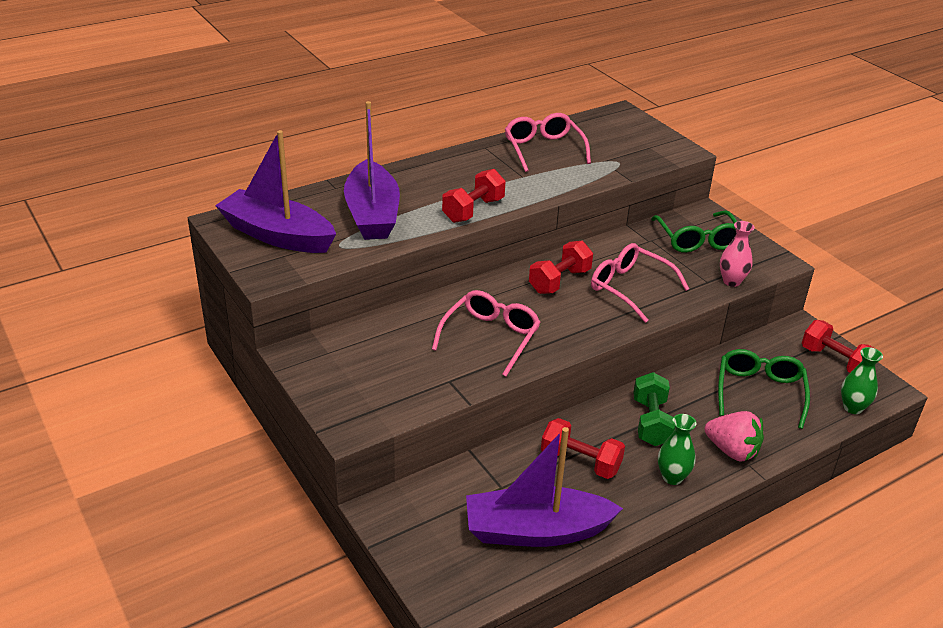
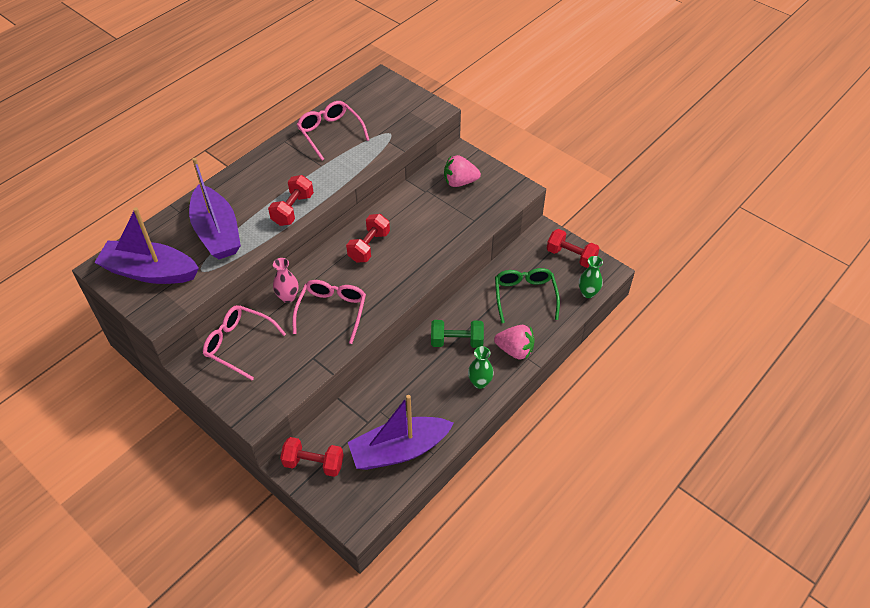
camera: 15 degrees left, 15 degrees up
(580, 462) = (416, 387): red dumbbell -> red dumbbell (313, 463)
(630, 288) = (421, 240): pink glasses -> pink glasses (239, 344)
(651, 422) = (457, 341): green dumbbell -> green dumbbell turned 75 degrees counterclockwise
(697, 240) = (460, 182): green glasses -> pink strawberry
(731, 281) = (491, 216): pink vase -> pink vase (288, 297)

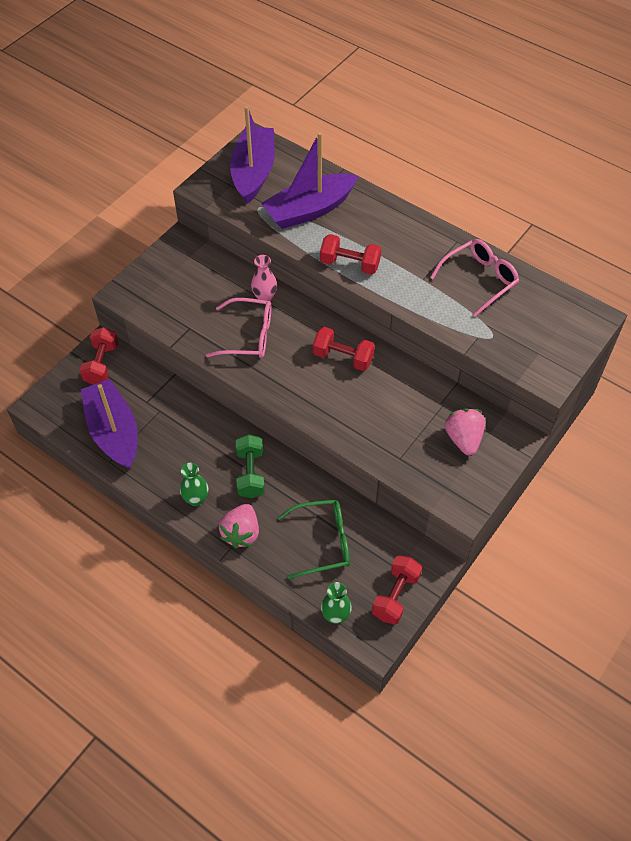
camera: 85 degrees right, 5 degrees up
(239, 344) = (204, 269): pink glasses -> none

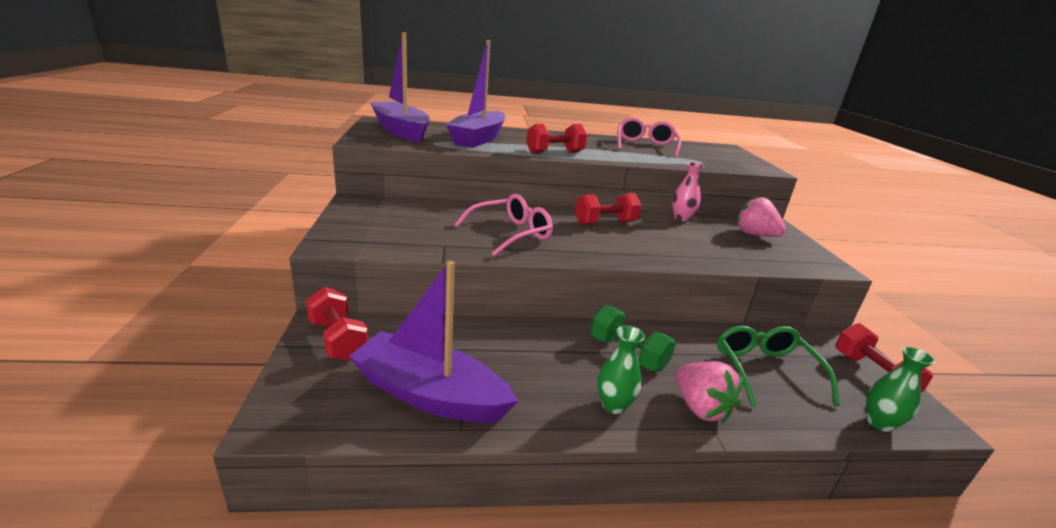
camera: 45 degrees left, 30 degrees down
(265, 297) = (488, 211): pink vase -> pink vase (681, 218)
(323, 542) = (765, 370): green glasses -> green glasses turned 45 degrees counterclockwise

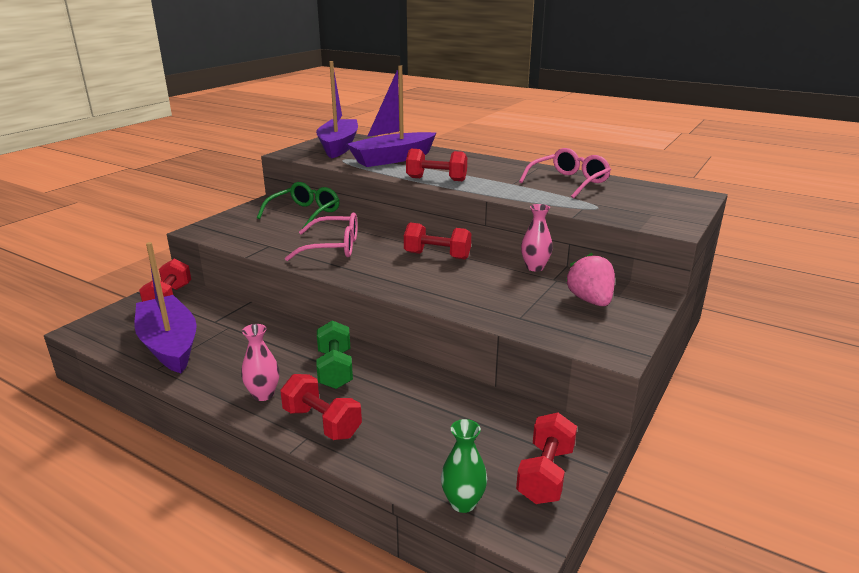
camera: 40 degrees right, 0 degrees up
(613, 405) = (263, 394): green vase -> pink vase
(700, 408) = (322, 423): pink strawberry -> red dumbbell
(765, 370) = (433, 425): green glasses -> green glasses (304, 214)

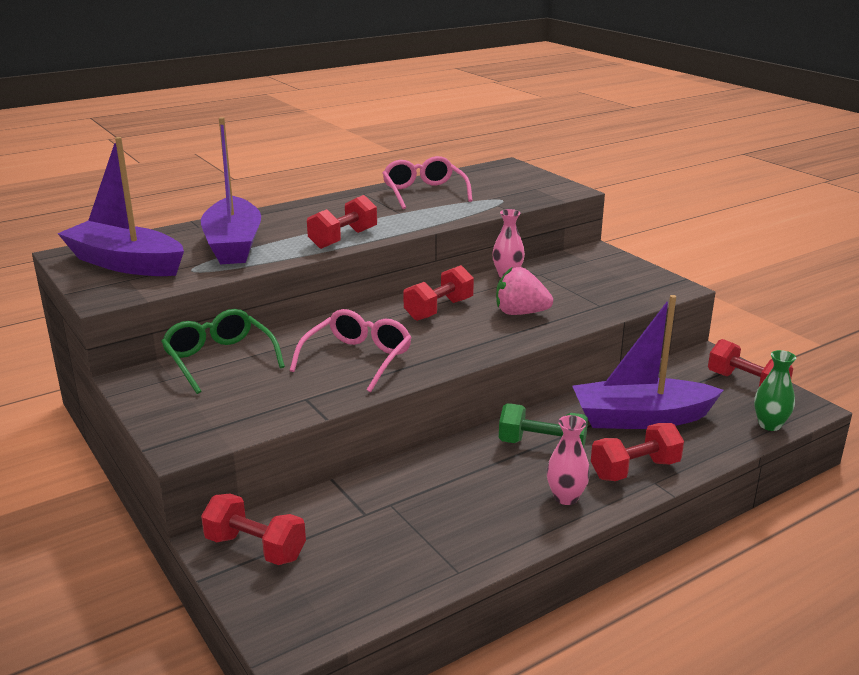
camera: 65 degrees left, 0 degrees up
(169, 344) = (402, 557): purple boat -> purple boat (641, 418)
(590, 300) = (589, 272): pink strawberry -> pink strawberry (520, 313)

